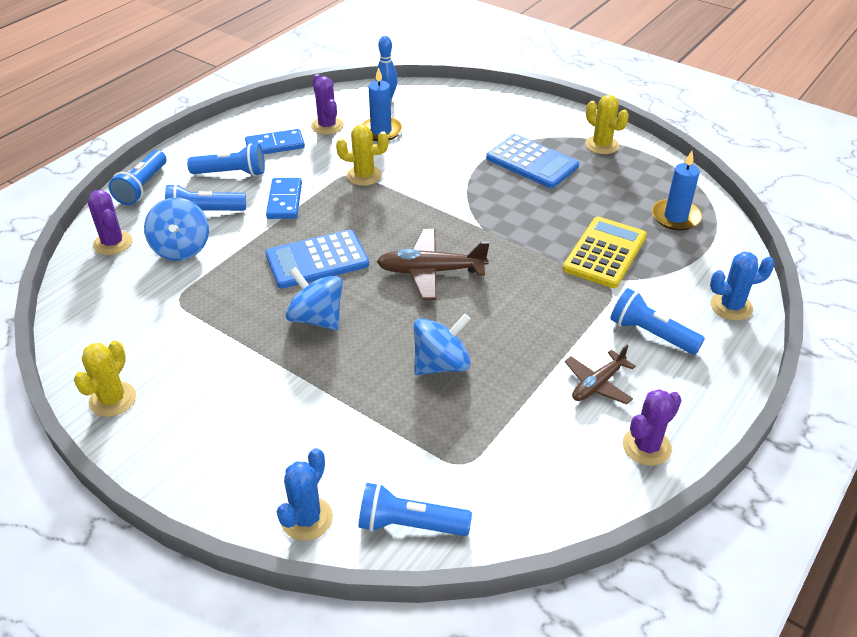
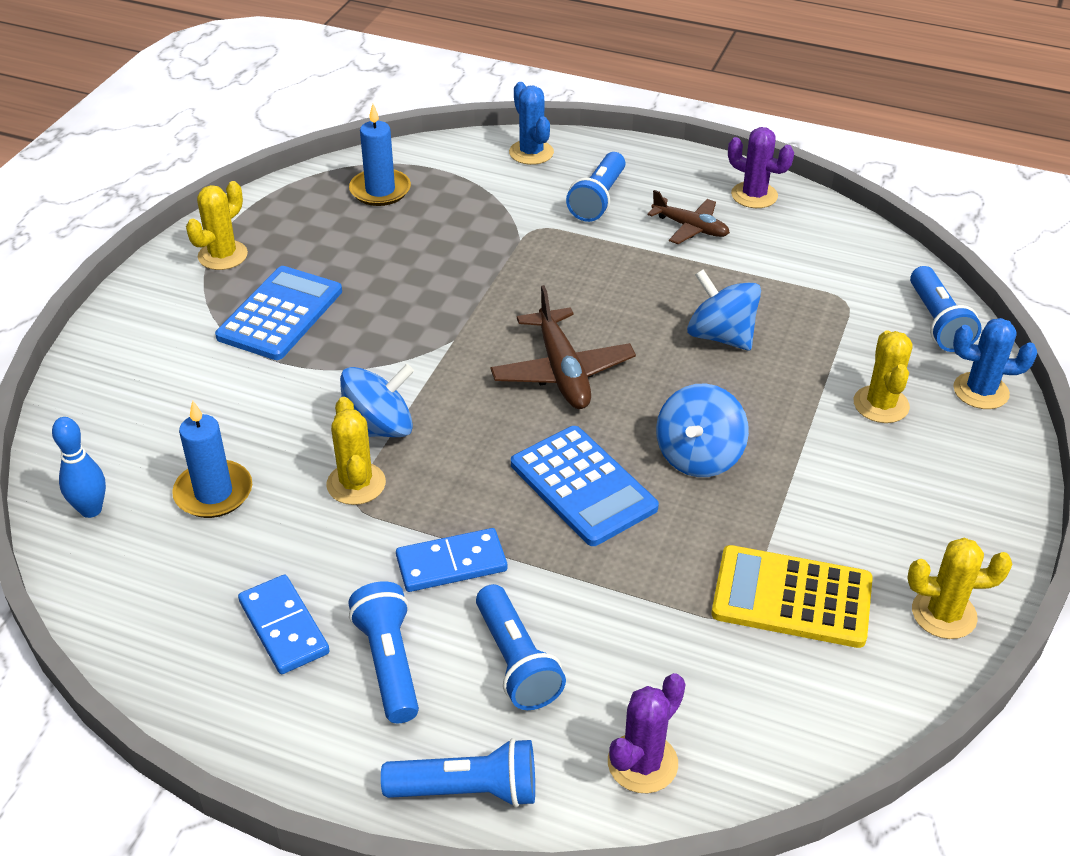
camera: 105 degrees left, 0 degrees up
(181, 248) = (618, 658): blue spinning top -> blue spinning top (379, 428)
(321, 439) = (881, 404): none -> yellow cactus
(327, 126) = (205, 569): purple cactus -> none
(605, 253) = (470, 237): yellow calculator -> yellow calculator (792, 597)

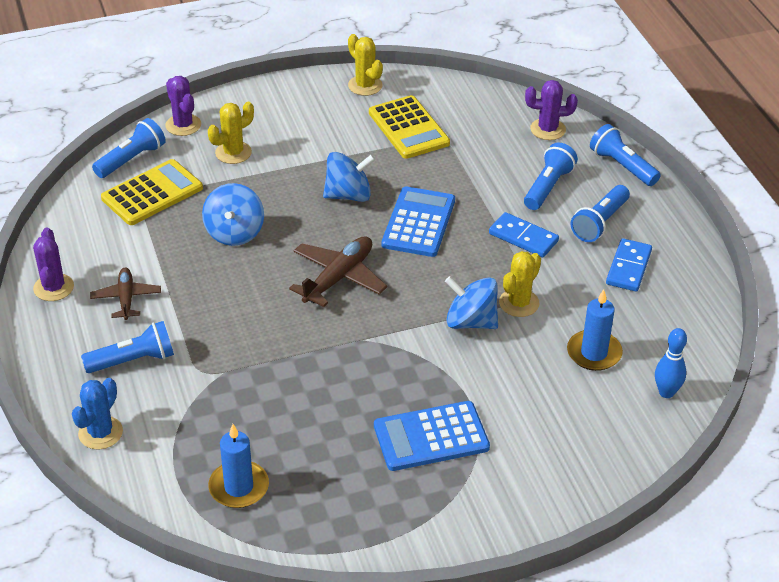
camera: 130 degrees left, 0 degrees up
(223, 255) = (409, 518): yellow cactus -> none
(853, 310) = (152, 193): none -> yellow calculator
(980, 391) = (183, 125): blue cactus -> purple cactus

